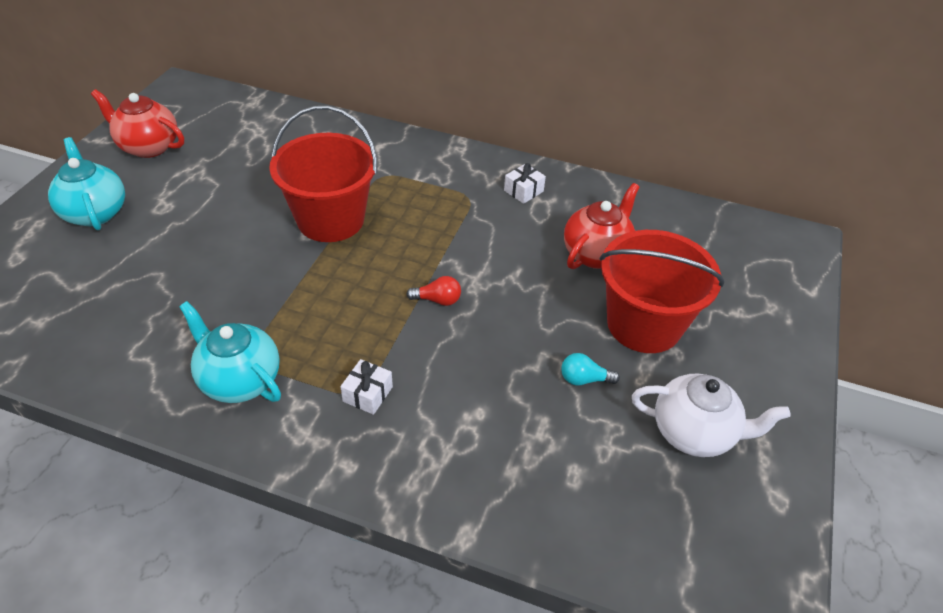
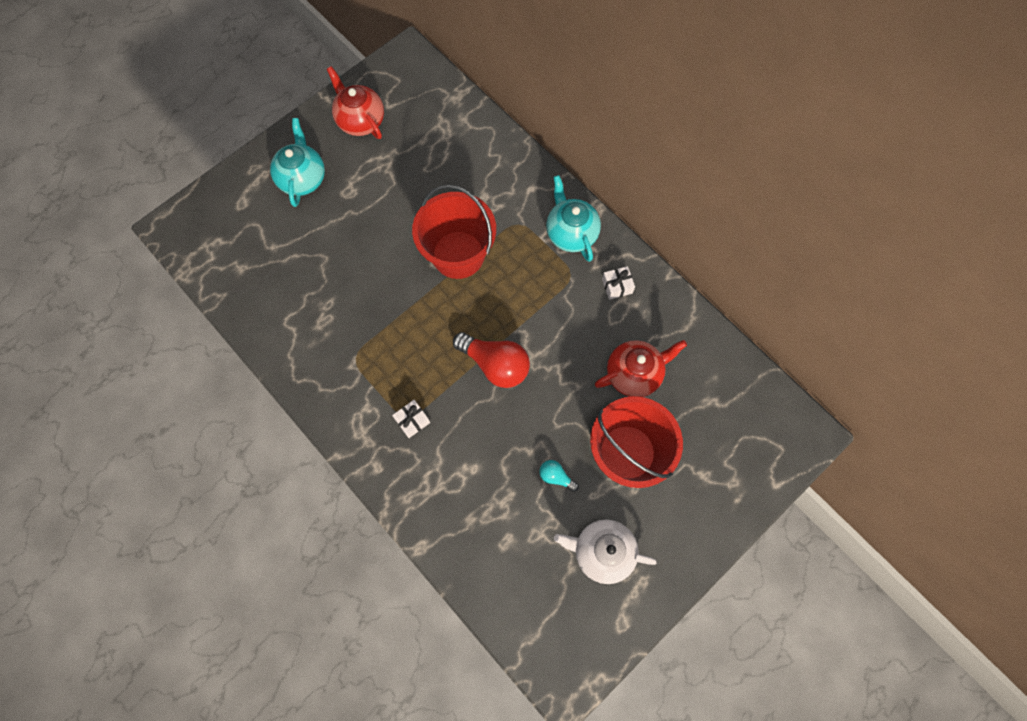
camera: 30 degrees right, 25 degrees up
(239, 380) = (341, 372): turquoise teapot -> turquoise teapot (571, 233)
(437, 300) = (495, 364): red light bulb -> red light bulb, size x2.06
(694, 433) = (602, 552): white teapot -> white teapot turned 150 degrees clockwise

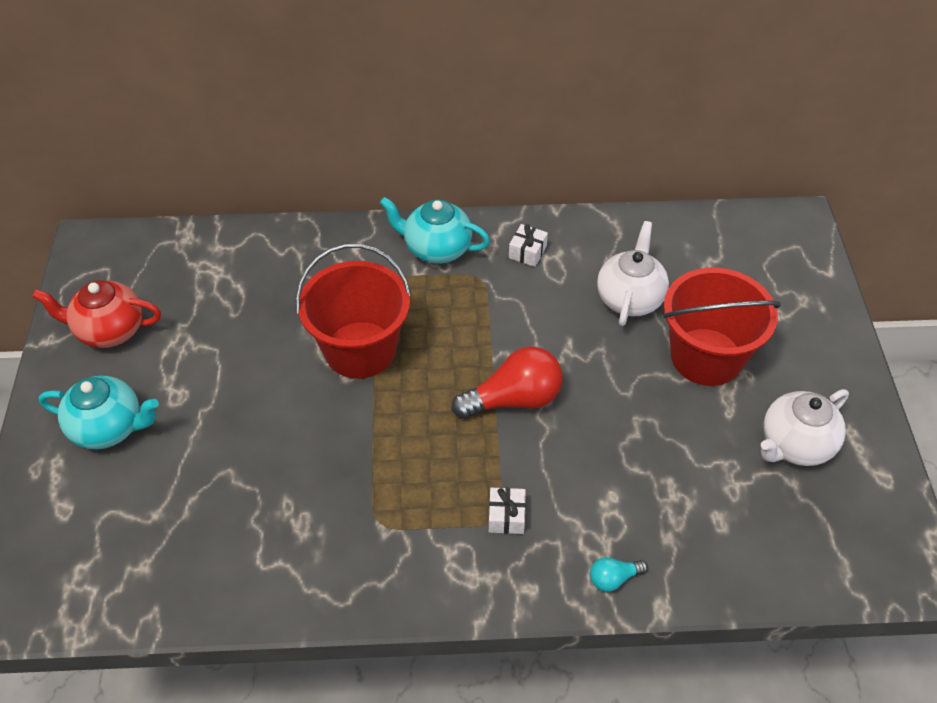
camera: 50 degrees left, 20 degrees down
(303, 178) = (109, 428): turquoise teapot -> turquoise teapot turned 150 degrees clockwise
(556, 476) = (683, 430): turquoise light bulb -> turquoise light bulb (613, 579)
(634, 374) = (630, 298): red teapot -> white teapot

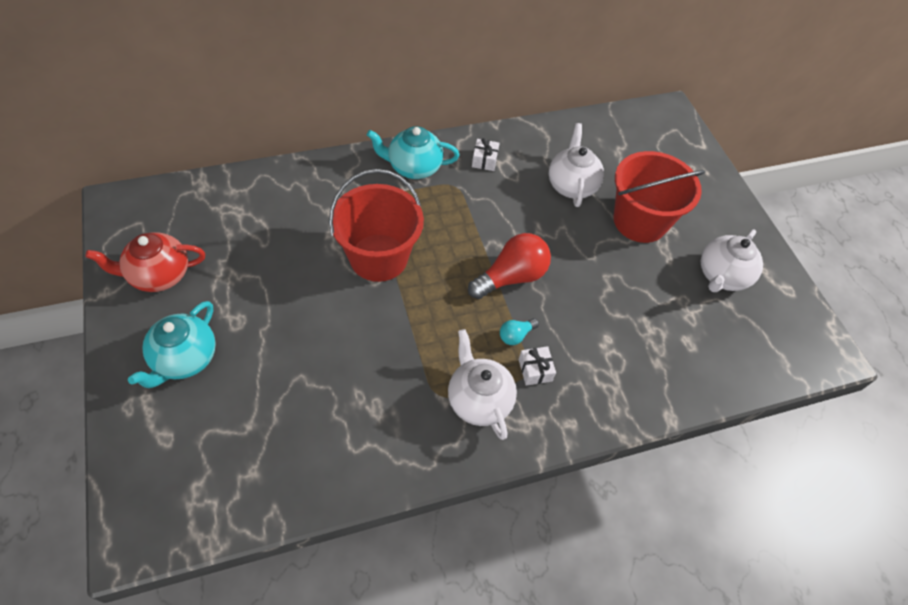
camera: 20 degrees left, 5 degrees up
(109, 428) = (184, 359): turquoise teapot -> turquoise teapot turned 120 degrees clockwise
(425, 538) = (478, 400): none -> white teapot
(613, 579) = (629, 402): turquoise light bulb -> turquoise light bulb (516, 335)

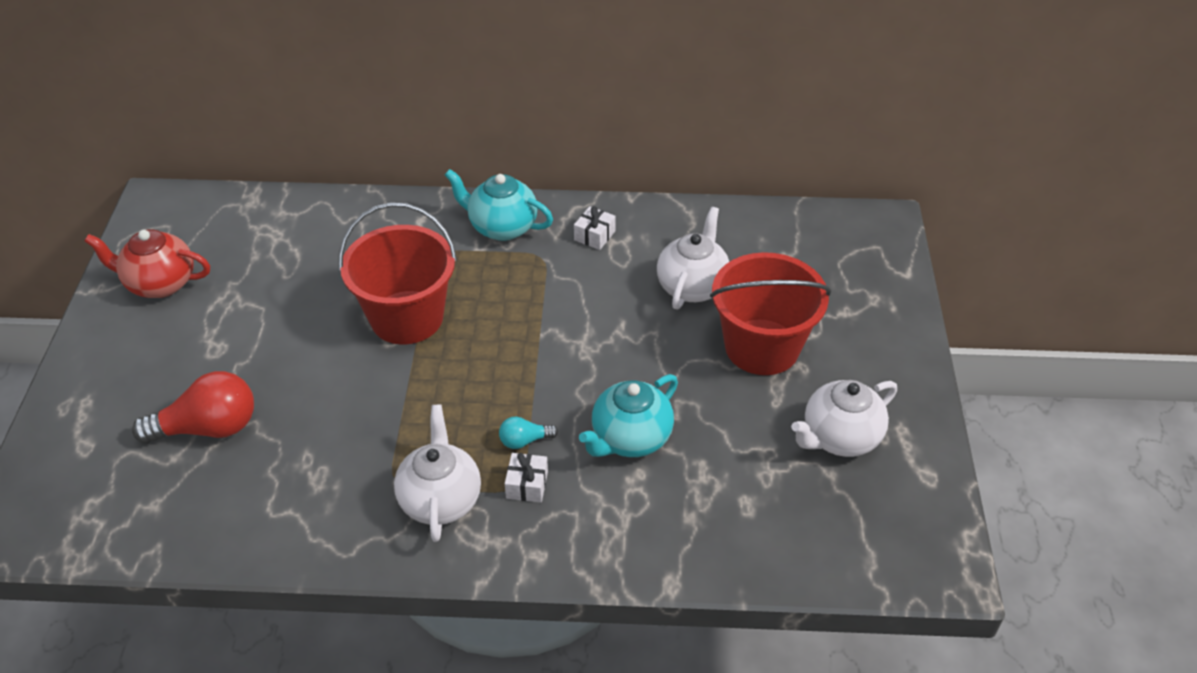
camera: 25 degrees right, 10 degrees down
(184, 359) = (143, 374): turquoise teapot -> turquoise teapot (630, 438)
(511, 277) = (555, 374): red light bulb -> red light bulb (208, 428)

